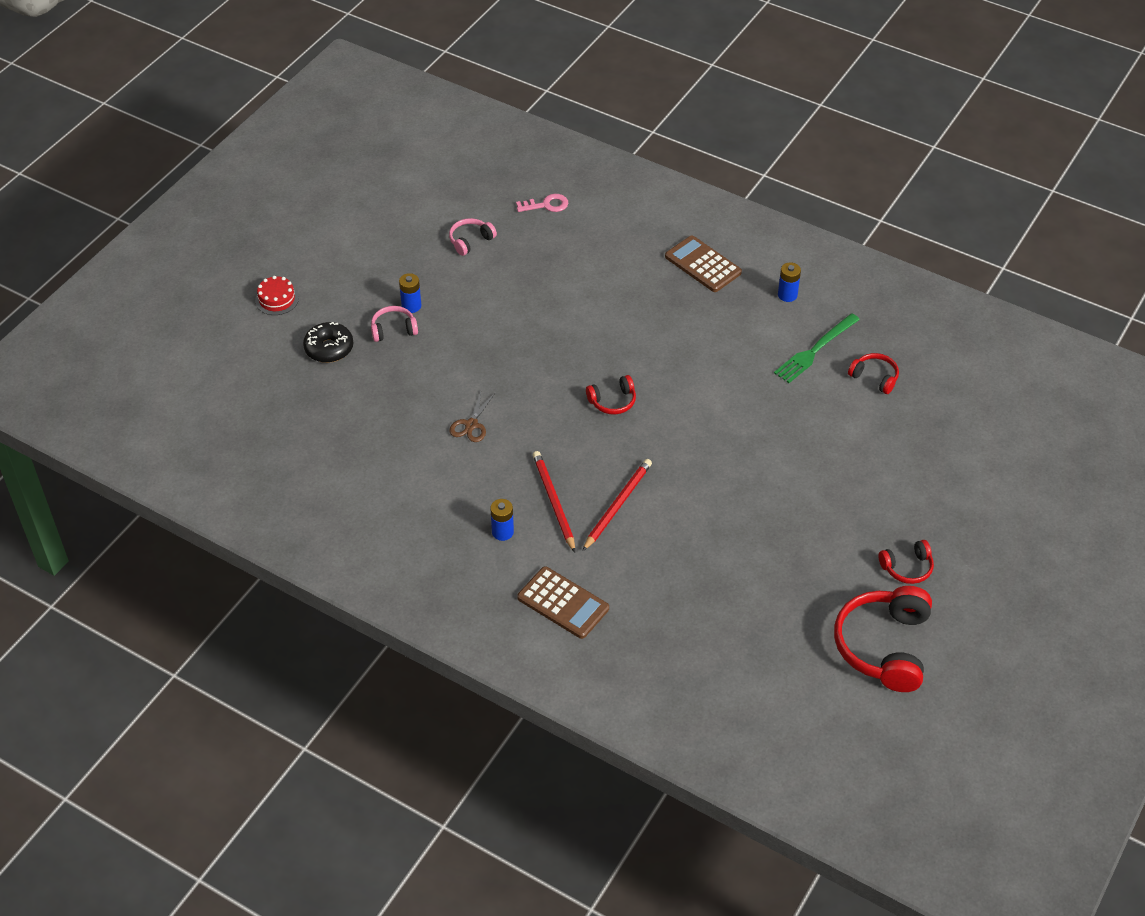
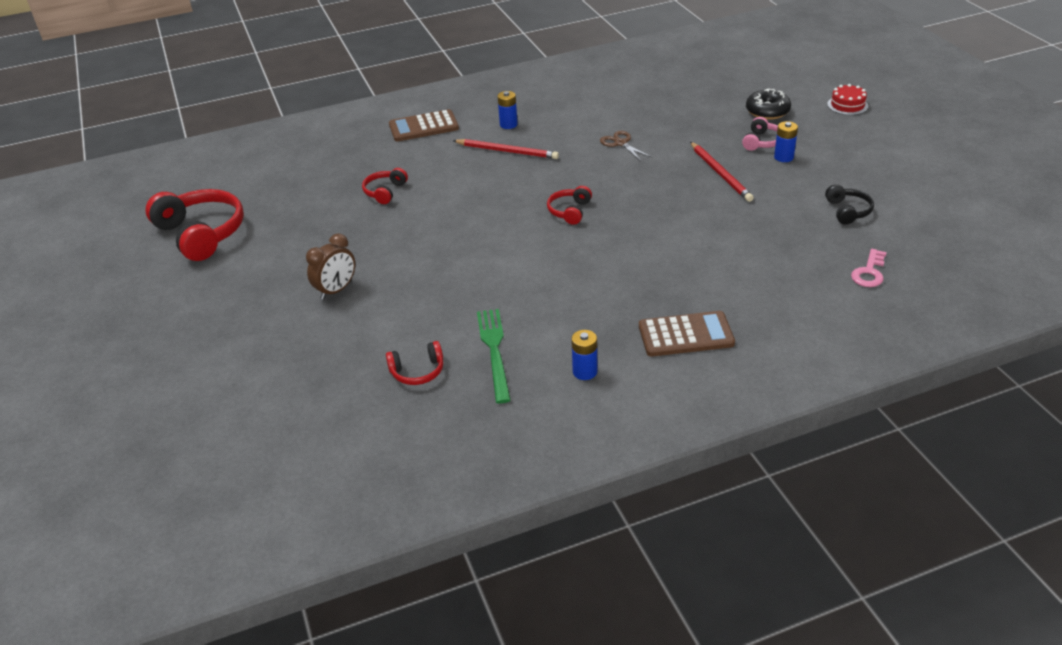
camera: 130 degrees right, 10 degrees down
(470, 241) = (847, 211): pink headphones -> black headphones
(617, 505) = (469, 175): red pencil -> red pencil (720, 174)
(849, 485) = (336, 290): none -> brown clock
(907, 567) = (232, 278): red headphones -> red headphones (385, 192)

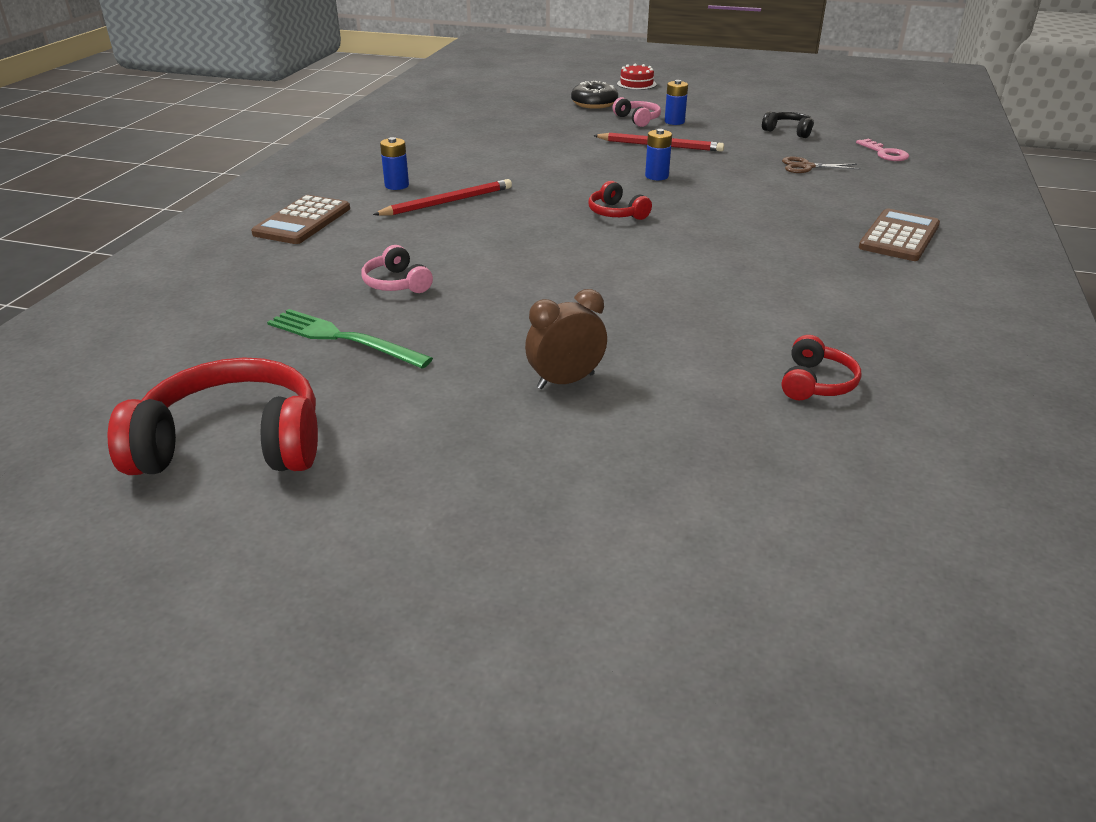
camera: 55 degrees left, 5 degrees down
(336, 290) = (565, 381): brown clock -> brown clock turned 105 degrees counterclockwise
(385, 192) = (397, 283): red headphones -> pink headphones
(494, 351) = (825, 327): green fork -> green fork (343, 338)
(585, 372) = (913, 295): blue battery -> blue battery (656, 176)
(620, 143) = (536, 158): brown scissors -> brown scissors (806, 167)

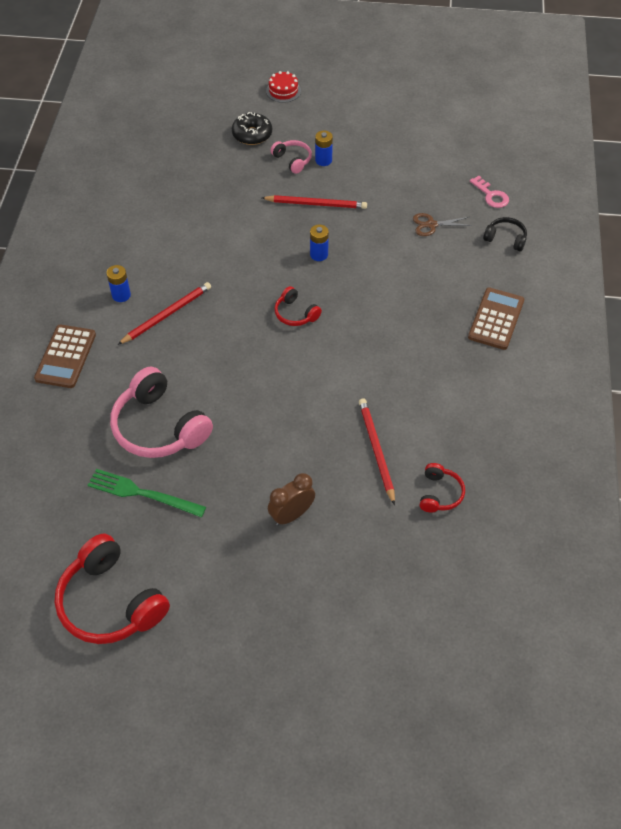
camera: 10 degrees left, 20 degrees up
(233, 444) = (111, 602): red headphones -> red headphones turned 120 degrees counterclockwise
(397, 283) = (159, 427): pink headphones -> pink headphones, size x2.01
(714, 331) = (376, 450): none -> red pencil
(788, 131) = (416, 167): black headphones -> black headphones (505, 239)

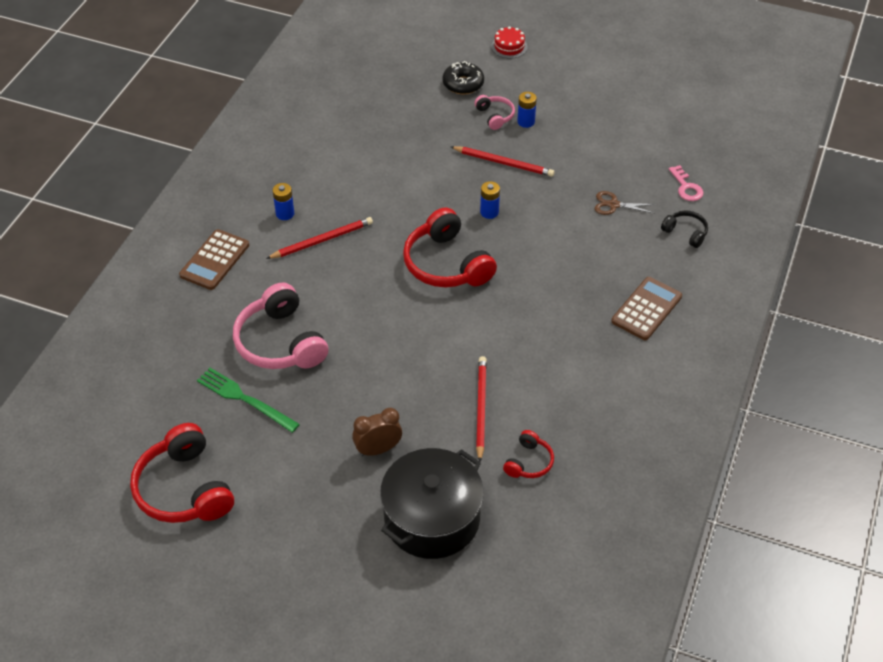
camera: 15 degrees right, 5 degrees down
(295, 314) = (446, 264): red headphones -> red headphones, size x2.01
(367, 573) = (432, 518): none -> black pot

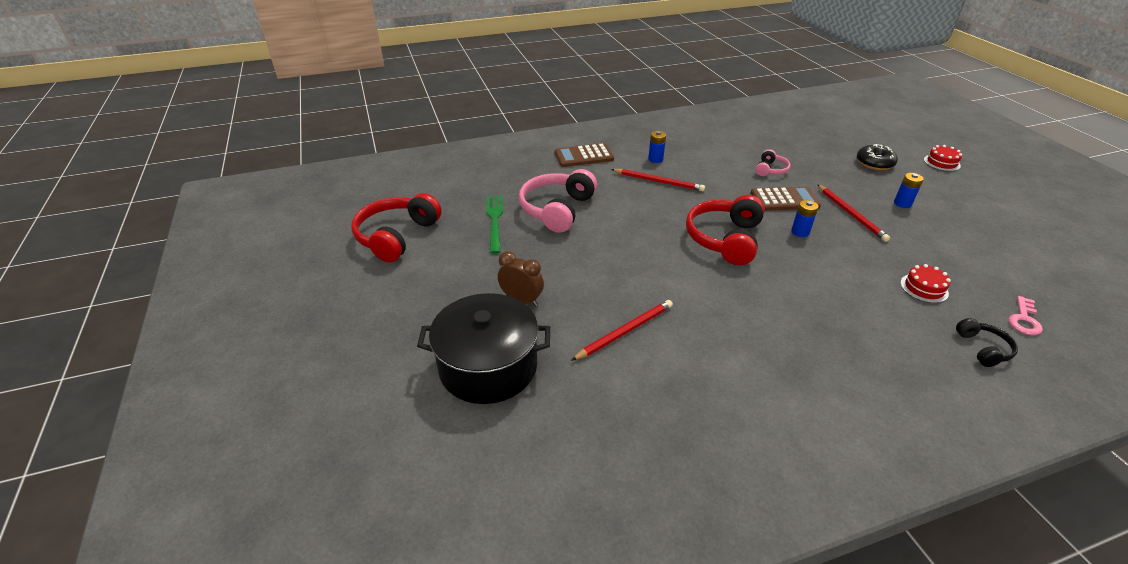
camera: 50 degrees right, 10 degrees down
(495, 116) = (878, 189): pink headphones -> pink headphones (770, 170)
(529, 462) = (609, 393): red headphones -> none
(613, 205) = (924, 288): brown scissors -> red cake
(646, 309) = (867, 373): brown calculator -> brown calculator (784, 199)

